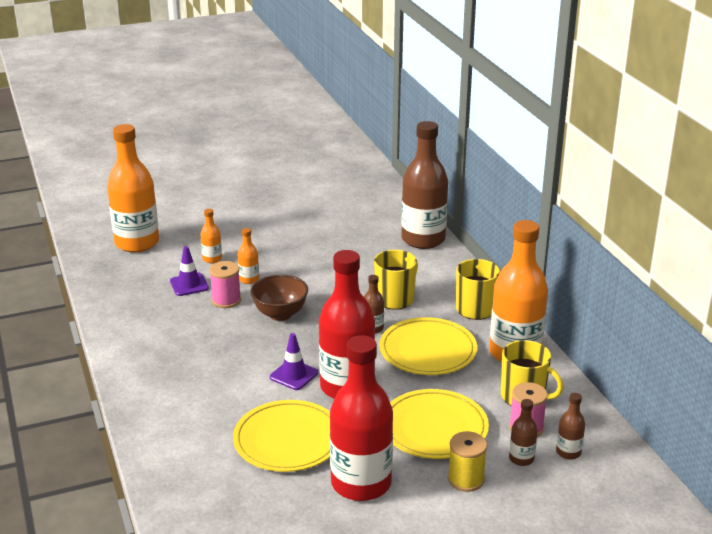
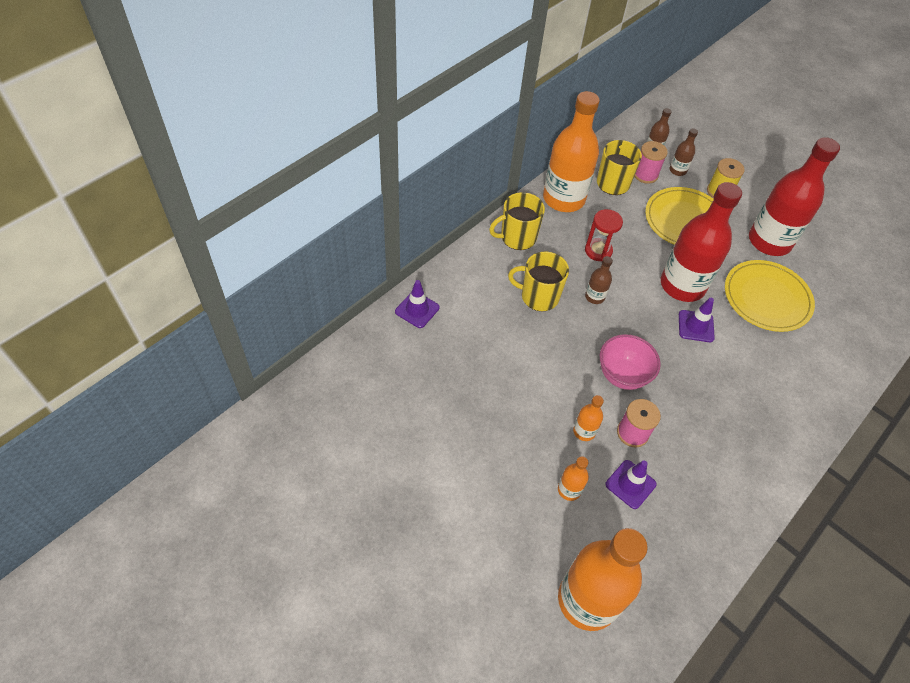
camera: 120 degrees left, 25 degrees up
(280, 314) = (622, 375): brown bowl -> pink bowl
(423, 239) = (417, 309): brown bottle -> purple traffic cone
(428, 350) = (598, 251): yellow plate -> red hourglass

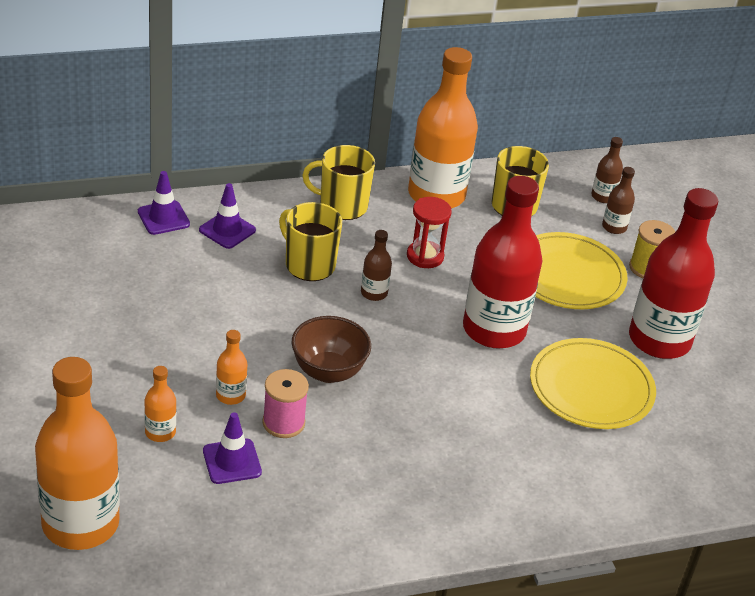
camera: 30 degrees right, 15 degrees down
(622, 375) = (328, 371): pink bowl -> brown bowl
(645, 174) = (566, 214): pink spool -> none
(696, 326) = (467, 371): purple traffic cone -> purple traffic cone (227, 230)

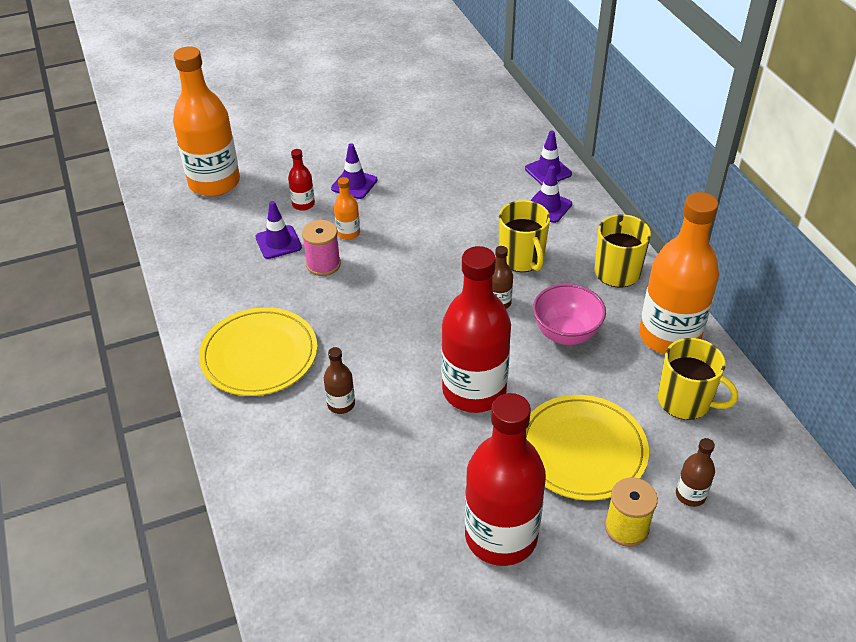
camera: 90 degrees right, 5 degrees up
(133, 380) = (354, 184): none -> purple traffic cone
(160, 432) = (303, 204): orange bottle -> red bottle
(309, 265) = (522, 258): yellow mug -> yellow mug turned 120 degrees clockwise
(328, 371) = (388, 283): brown bowl -> none
(425, 256) = (566, 334): red hourglass -> pink bowl
(591, 388) = (409, 471): yellow plate -> yellow plate (259, 355)
(603, 197) = (746, 484): brown bottle -> brown bottle (341, 404)

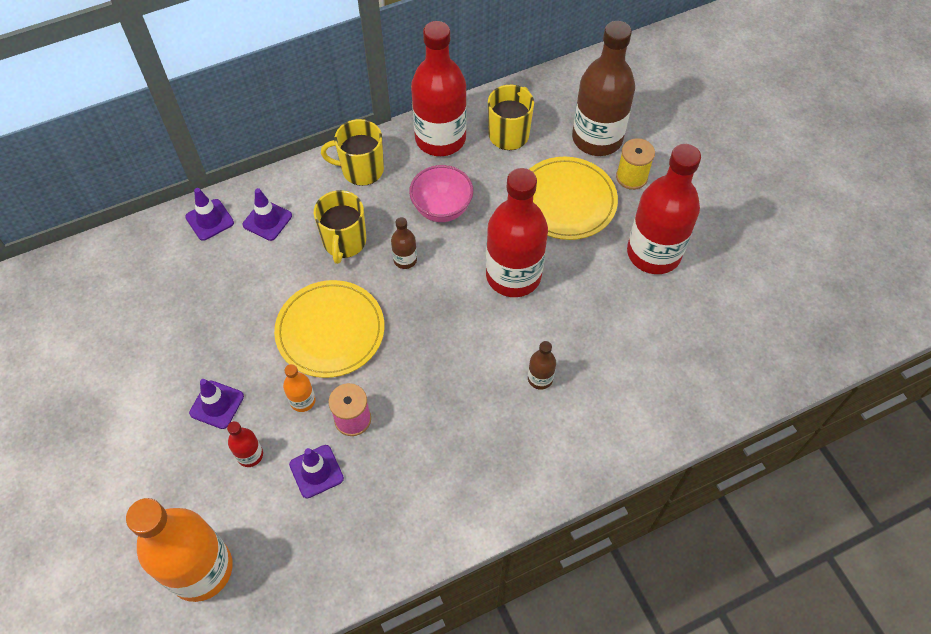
camera: 95 degrees left, 15 degrees up
(259, 355) = (486, 461): yellow plate -> yellow plate (330, 331)
(522, 258) = (344, 242): yellow mug -> yellow mug turned 120 degrees clockwise
(669, 336) = (440, 139): orange bottle -> red bottle
(690, 495) = (597, 138): brown bottle -> brown bottle, size x2.33

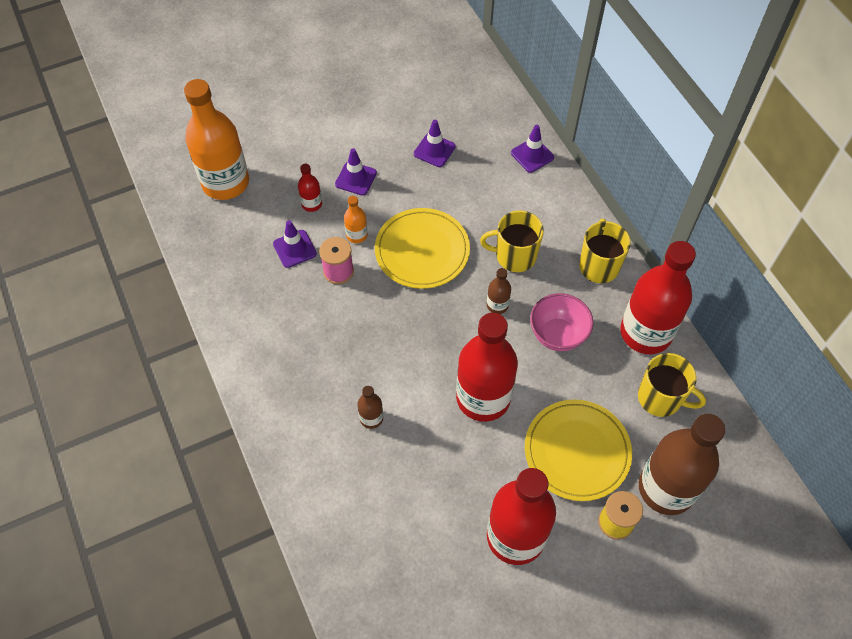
camera: 90 degrees right, 0 degrees up
(267, 220) = (534, 196): purple traffic cone -> purple traffic cone (434, 150)

